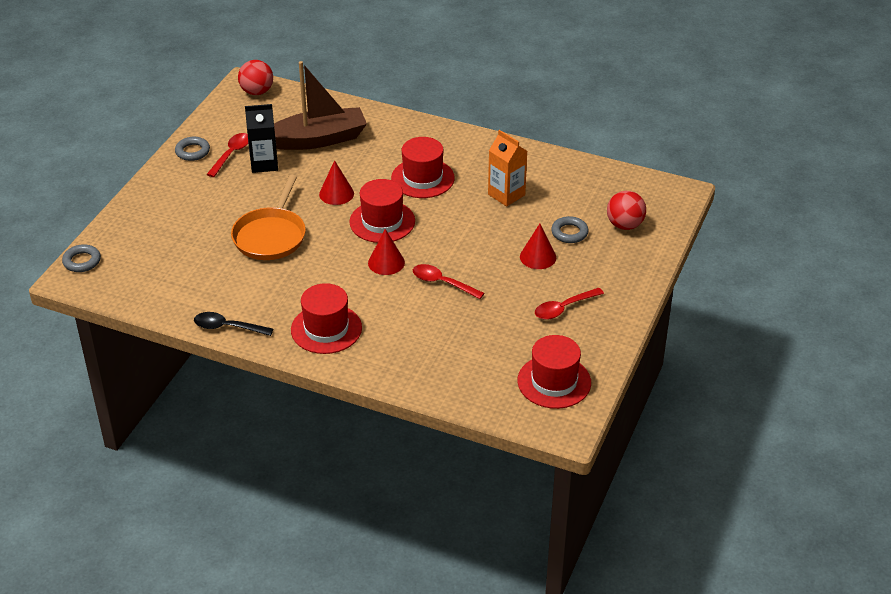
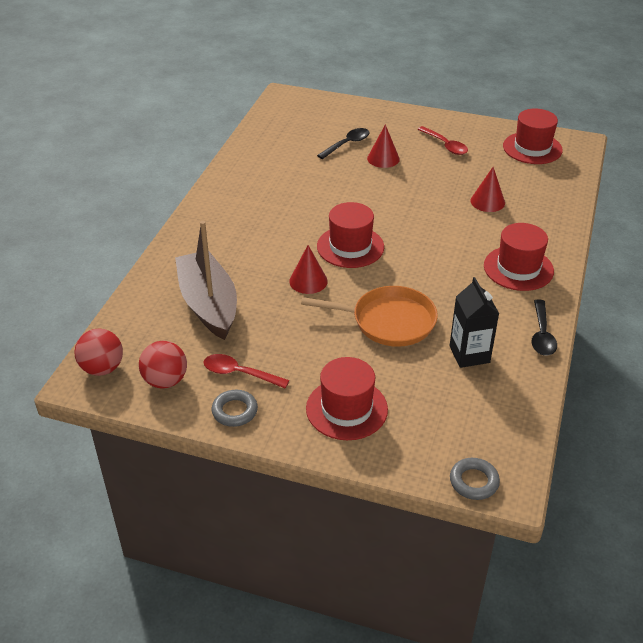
camera: 95 degrees left, 0 degrees up
(264, 164) = (257, 342): black carton -> black carton (469, 354)
(386, 262) = (412, 240): red cone -> red cone (487, 201)
(422, 178) = (276, 226): red hat -> red hat (346, 409)
(442, 283) = (432, 206): red spoon -> none
(506, 195) = (297, 177): orange carton -> none
(569, 233) = (347, 144): grey ring -> black spoon
(624, 225) = (332, 119): red ball -> red ball (165, 381)

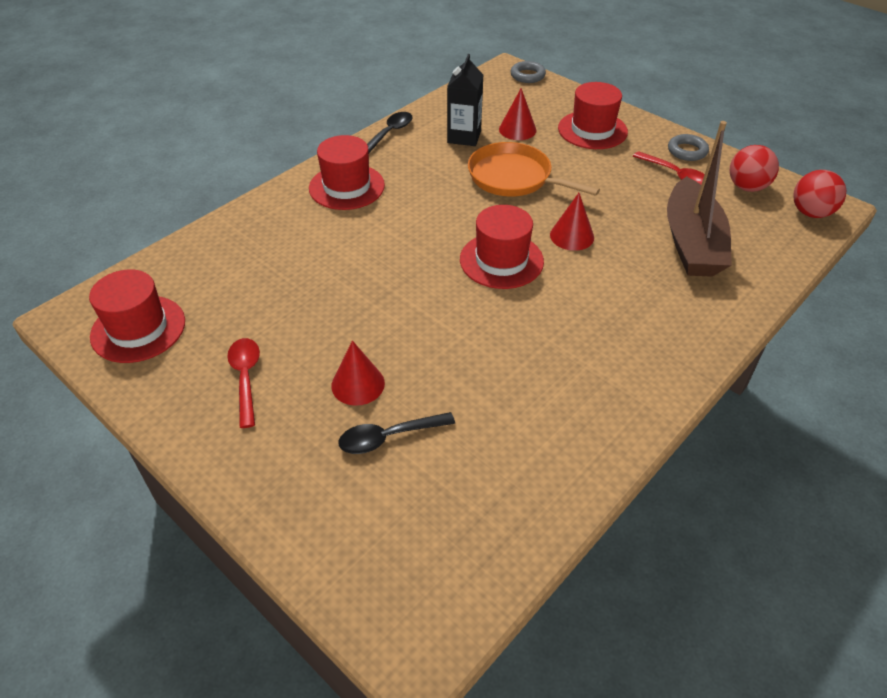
camera: 155 degrees left, 5 degrees up
(487, 201) = (292, 267): red cone -> red cone (517, 129)

